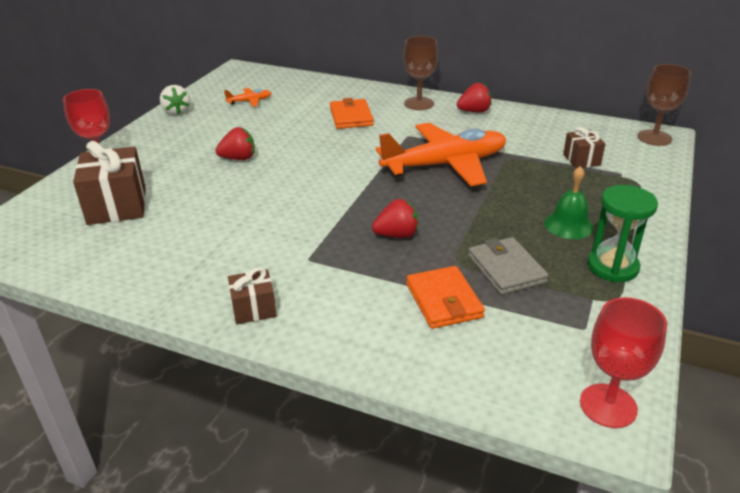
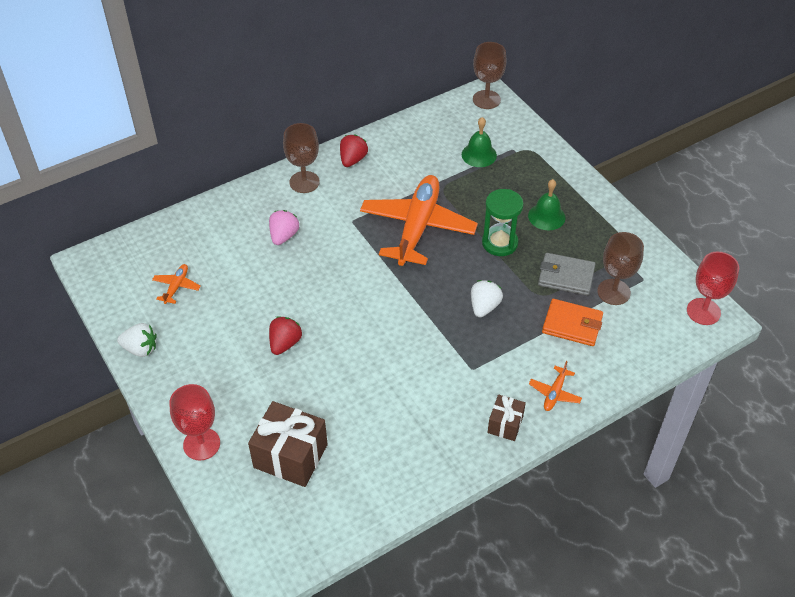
camera: 55 degrees left, 15 degrees up
(331, 327) = (554, 393): none -> orange plane
(351, 117) = (284, 236): orange wallet -> pink strawberry
(397, 235) = (484, 307): red strawberry -> white strawberry
(532, 312) = (613, 292): none -> brown goblet
(581, 160) = (479, 155): brown gift -> green bell
(612, 267) = (602, 228): green hourglass -> green hourglass (499, 243)

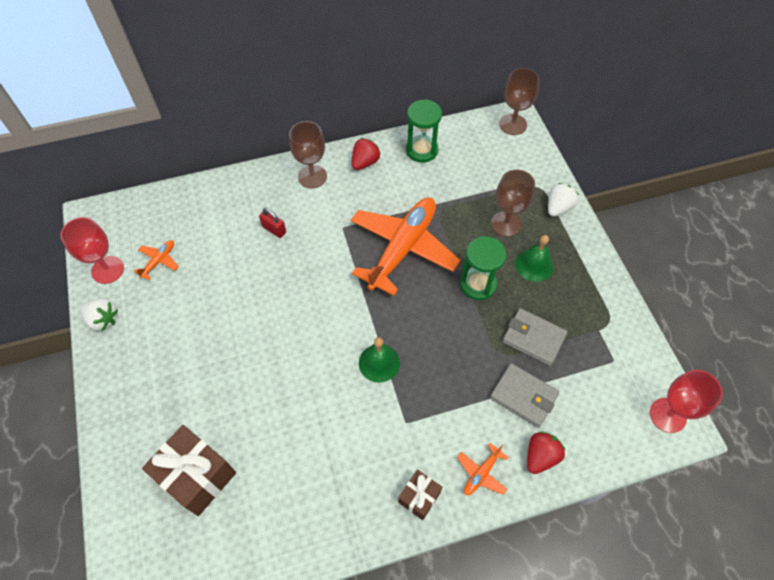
camera: 15 degrees right, 10 degrees up
(201, 444) = (120, 439): red goblet -> red goblet (107, 270)
(284, 236) = (274, 229): pink strawberry -> red padlock
(285, 343) = (235, 347): red strawberry -> red strawberry (540, 456)
(405, 138) = (421, 150): none -> green hourglass
(479, 155) = (487, 182): green bell -> green bell (379, 363)
(484, 307) = (440, 353): white strawberry -> white strawberry (558, 208)
(572, 325) = (523, 396): orange wallet -> grey wallet
(613, 292) = (578, 368): brown goblet -> brown goblet (506, 224)

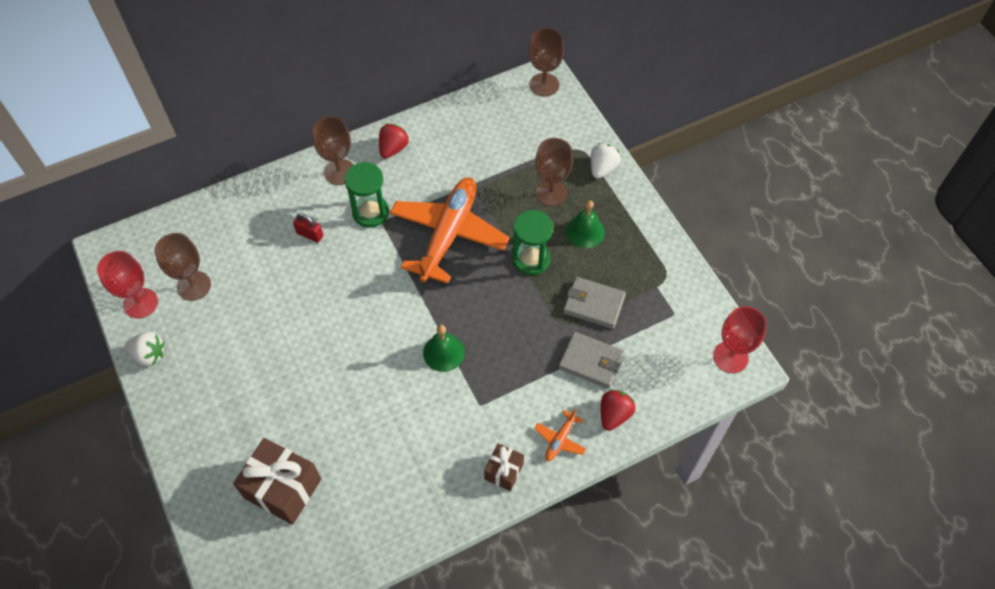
camera: 10 degrees left, 0 degrees up
(159, 261) = (194, 286): orange plane -> brown goblet
(421, 150) = (451, 126): green hourglass -> green hourglass (370, 212)

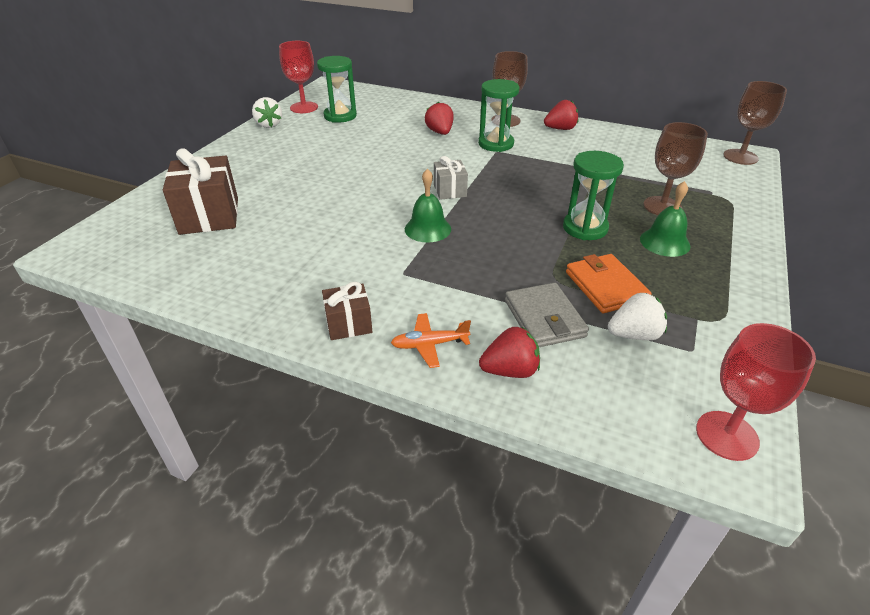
camera: 50 degrees right, 20 degrees down
(194, 286) = (340, 116): brown goblet -> green hourglass
(310, 234) = (440, 132): red padlock -> red strawberry
(408, 300) = (450, 190): none -> grey gift
(449, 234) = (536, 180): orange plane -> none
(594, 304) = (605, 286): grey wallet -> orange wallet
(602, 168) = (738, 220): white strawberry -> white strawberry (634, 335)

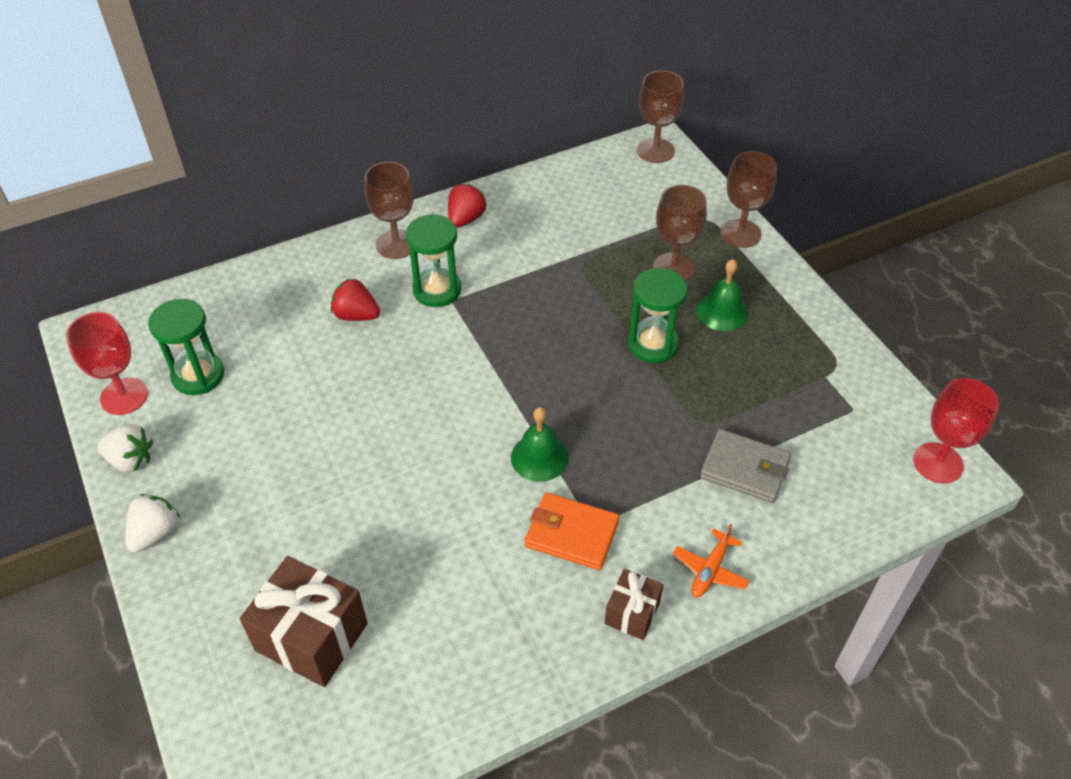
camera: 50 degrees left, 10 degrees up
(450, 190) = (488, 392): grey gift -> none
(510, 370) = (784, 537): red strawberry -> none
(605, 286) = (742, 398): orange wallet -> orange wallet (572, 534)
(634, 335) = (810, 429): white strawberry -> white strawberry (156, 533)
(746, 218) = (740, 233): none -> brown goblet

